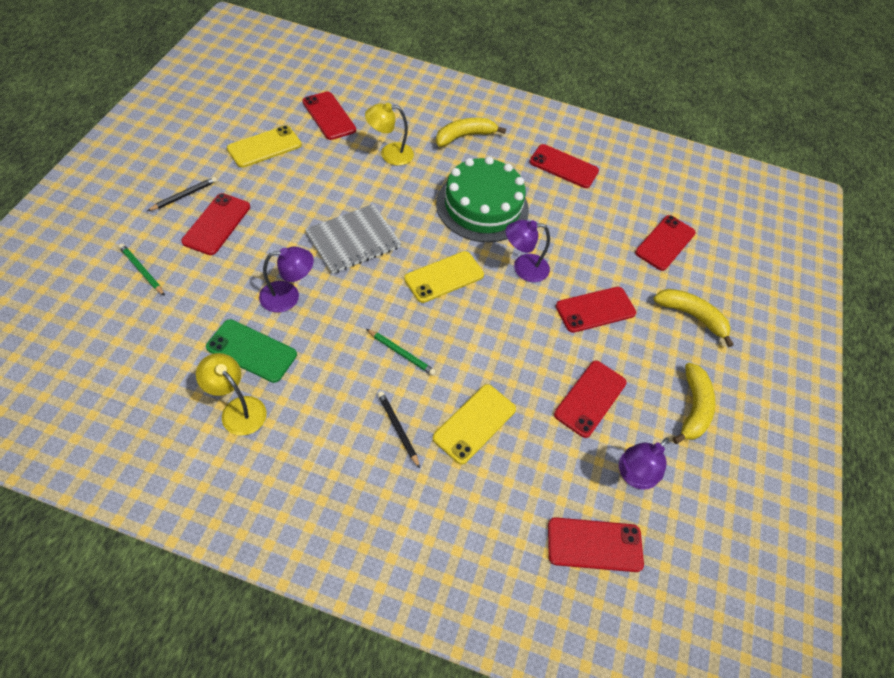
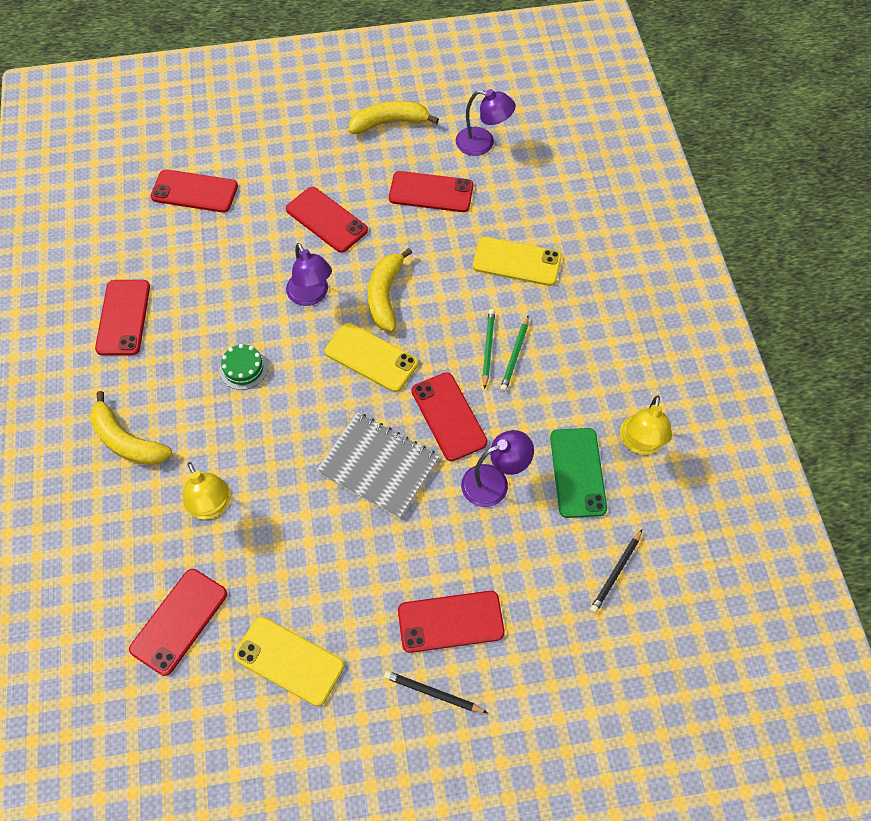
camera: 110 degrees left, 5 degrees up
(142, 270) = (566, 649): green pencil -> green pencil (515, 355)
(288, 296) = (494, 482): purple lamp -> purple lamp turned 105 degrees clockwise
(397, 428) = (563, 313): black pencil -> black pencil (616, 573)
(482, 206) = (243, 368): green cake -> green cake, size x0.40
(594, 545) = (558, 149): red phone -> red phone (449, 416)
(692, 316) = (283, 147): yellow banana -> yellow banana (385, 295)

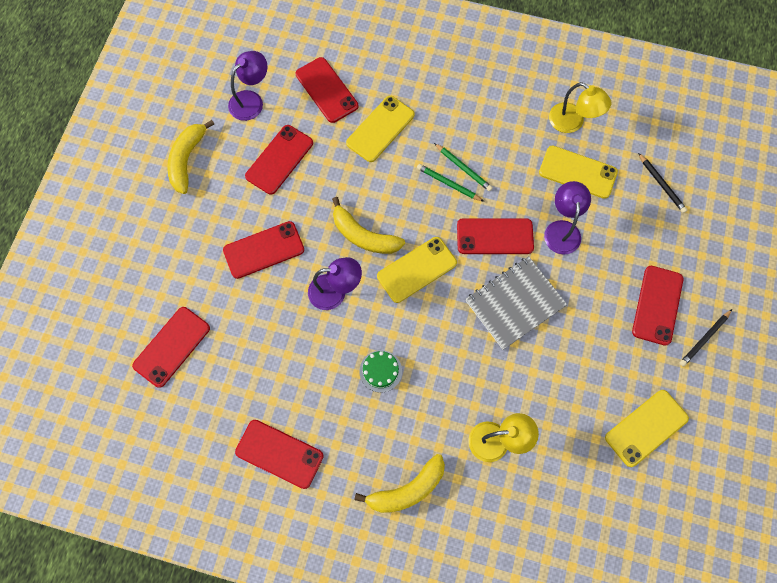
camera: 65 degrees left, 10 degrees up
(179, 621) = (585, 499): red phone -> red phone (326, 90)
(577, 472) = (577, 172): green phone -> yellow phone

